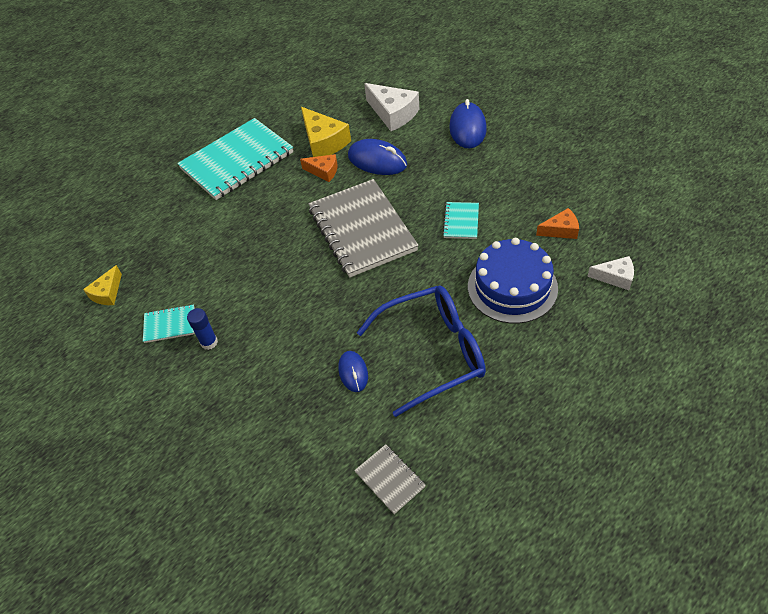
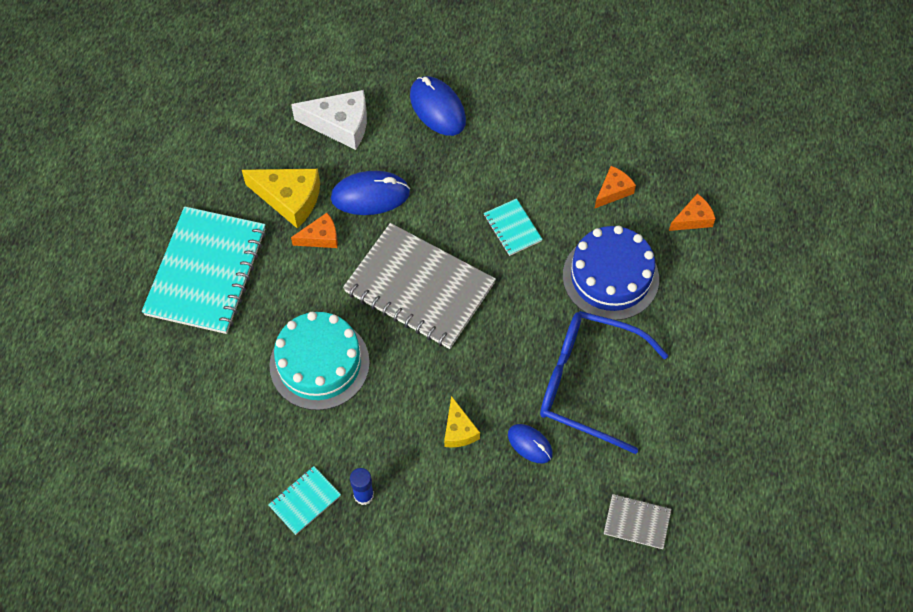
camera: 40 degrees left, 10 degrees up
(107, 293) = (200, 506): yellow cheese -> yellow cheese (459, 430)
(256, 245) = (319, 364): none -> turquoise cake
(433, 352) = (587, 383): blue glasses -> blue glasses turned 105 degrees counterclockwise
(615, 277) = (693, 219): white cheese -> orange cheese

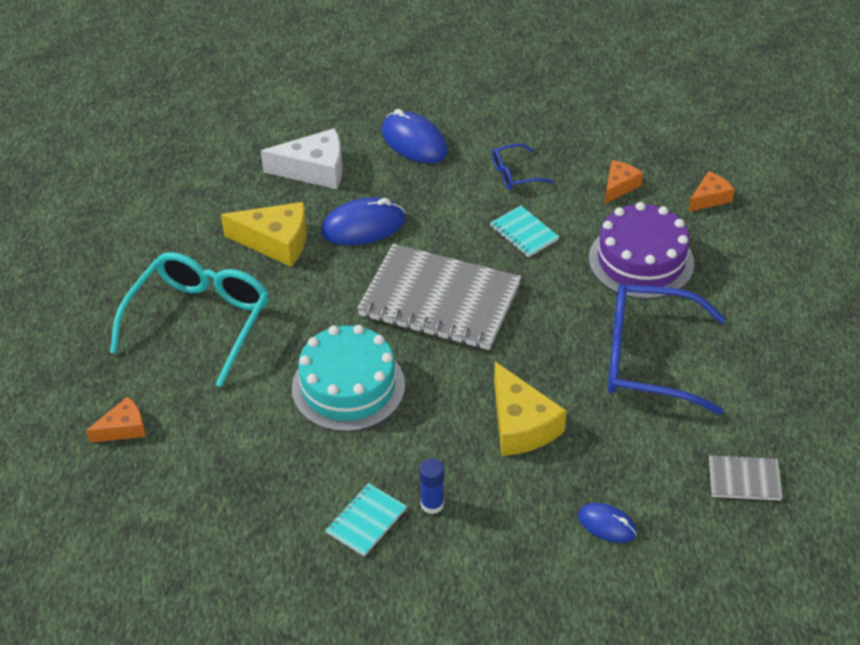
camera: 10 degrees left, 15 degrees down
(206, 272) = (200, 321): turquoise notebook -> turquoise glasses
(320, 237) = (319, 271): orange cheese -> orange cheese (123, 428)
(459, 430) = (521, 424): yellow cheese -> yellow cheese, size x1.71
(520, 160) = (514, 174): none -> blue glasses
(530, 444) = (603, 425): blue mouse -> blue mouse (607, 525)
(610, 277) = (641, 260): blue cake -> purple cake

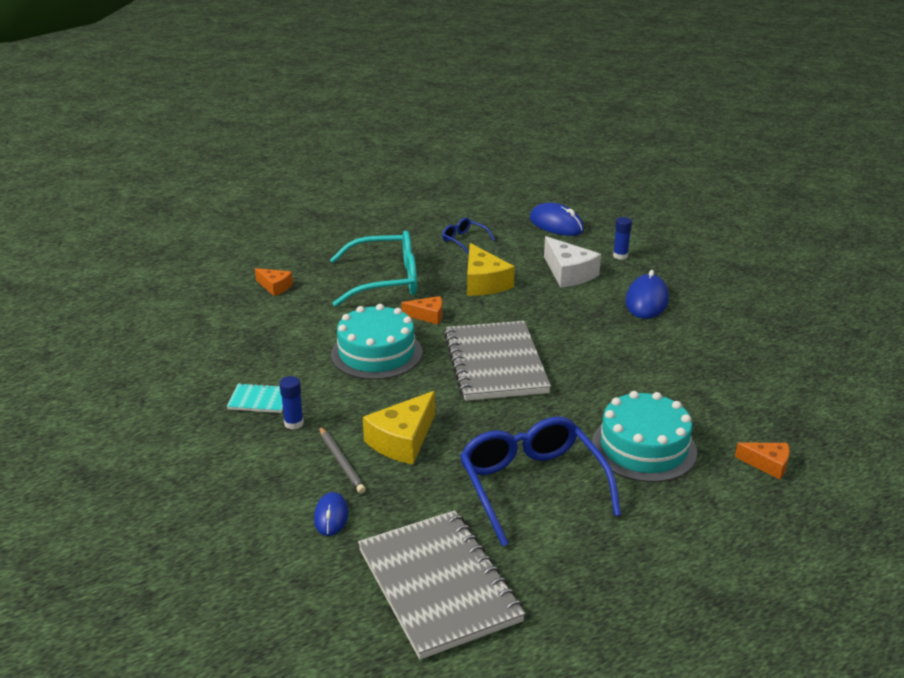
camera: 60 degrees right, 15 degrees down
(313, 117) = (620, 256): none -> blue glue stick
(363, 226) = (535, 309): blue mouse -> blue mouse (556, 224)
(514, 174) = (668, 354): blue glasses -> blue glasses (464, 240)
(524, 233) = (607, 379): turquoise notebook -> none
(525, 487) = (341, 462): none -> grey pencil
(619, 186) = (719, 409): orange cheese -> orange cheese (427, 316)
(641, 260) = (643, 448): purple cake -> turquoise cake
(744, 479) = (438, 585): grey notebook -> grey notebook, size x2.27

